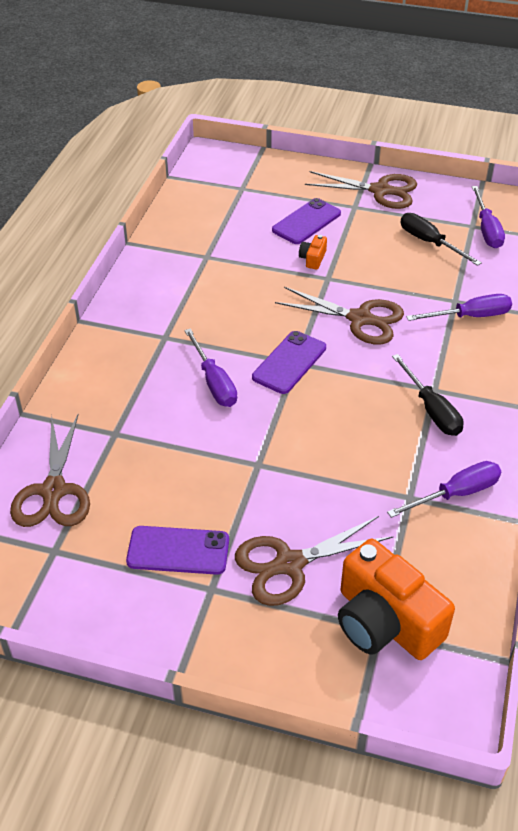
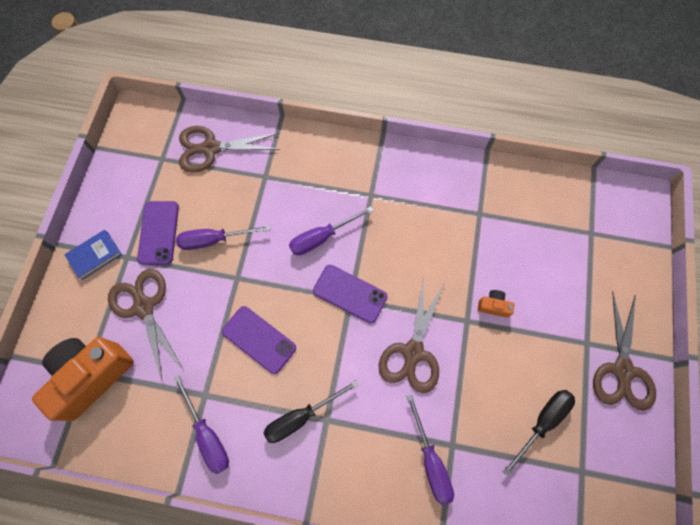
camera: 85 degrees right, 25 degrees up
(202, 630) = (95, 255): none -> blue book
(306, 222) = (550, 297): purple phone -> purple phone (259, 339)
(486, 230) = (578, 488): purple screwdriver -> purple screwdriver (214, 240)

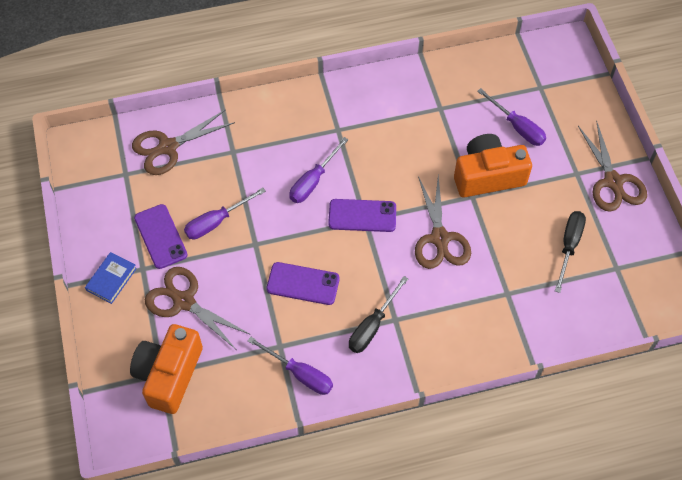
camera: 25 degrees left, 10 degrees down
(430, 460) = (495, 311): purple screwdriver -> purple screwdriver (517, 127)
(493, 306) = (488, 176): orange camera -> orange camera, size x2.41

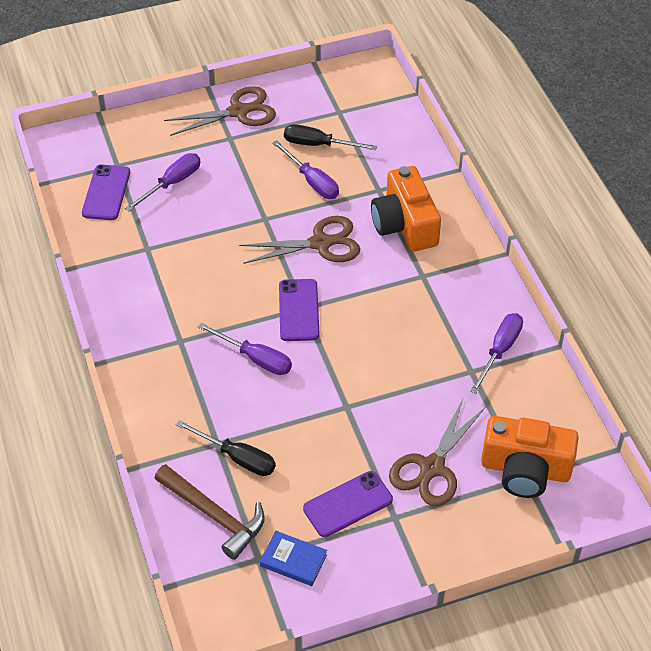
camera: 95 degrees left, 10 degrees down
(111, 279) = (414, 548): blue book -> blue book (293, 560)
(168, 147) = (214, 515): brown scissors -> brown hammer
(216, 222) = (321, 448): purple screwdriver -> purple screwdriver (312, 181)
(303, 284) = (392, 357): purple phone -> purple phone (106, 193)
(372, 326) = (434, 294): black screwdriver -> black screwdriver (237, 458)
(488, 176) = (238, 206): orange camera -> orange camera (405, 224)

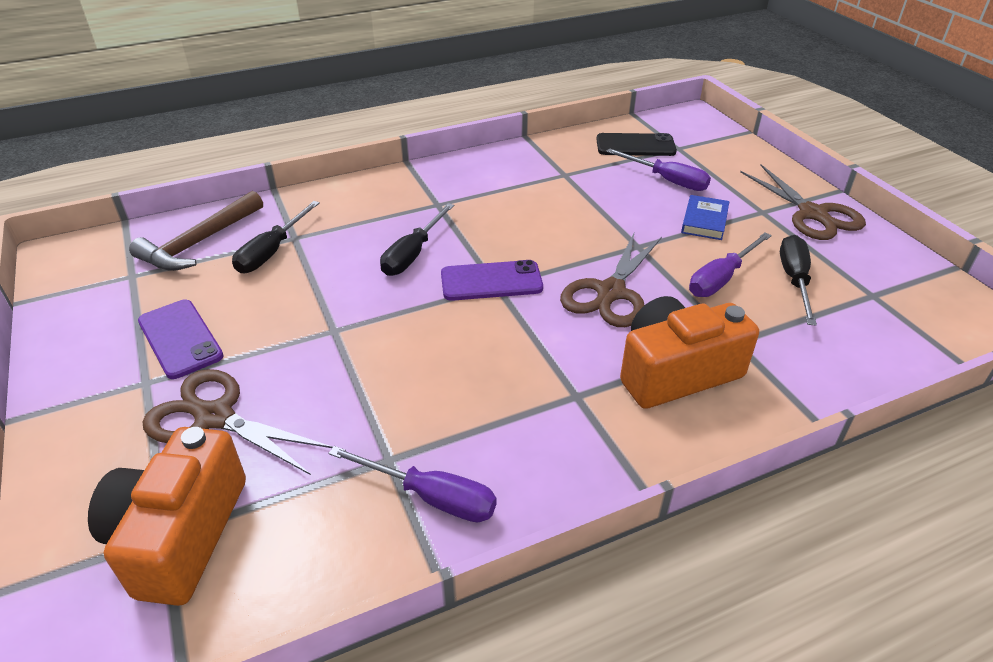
camera: 85 degrees right, 10 degrees down
(106, 193) = (635, 146): purple phone -> black phone
(255, 358) = (413, 254): purple screwdriver -> black screwdriver
(293, 560) = (117, 300): blue book -> blue book (704, 221)
(320, 243) = (611, 292): brown scissors -> brown scissors turned 45 degrees clockwise

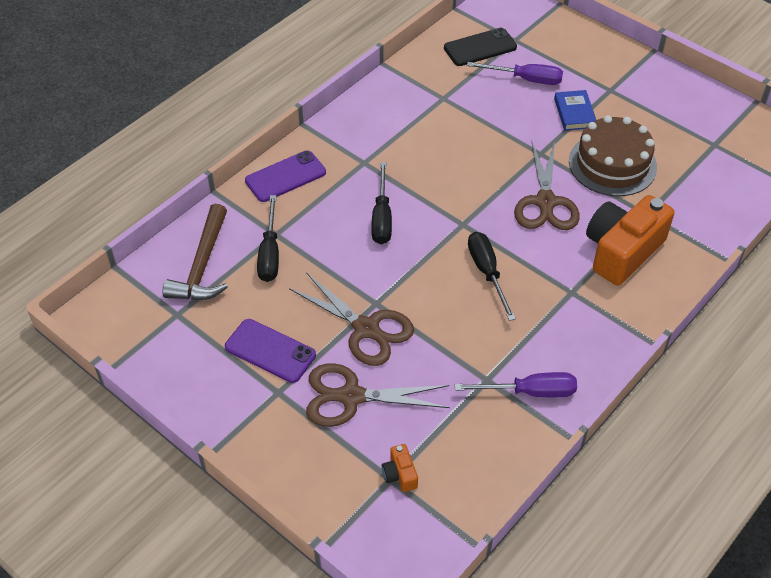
camera: 25 degrees left, 10 degrees up
(180, 535) = (400, 474): orange camera -> orange camera, size x0.42
(491, 281) = (457, 222): purple phone -> purple phone (285, 177)
(721, 279) = (612, 164): purple screwdriver -> brown cake
(794, 280) = (660, 148): black screwdriver -> black screwdriver (487, 272)
(812, 214) = (646, 81): brown scissors -> brown scissors (366, 328)

